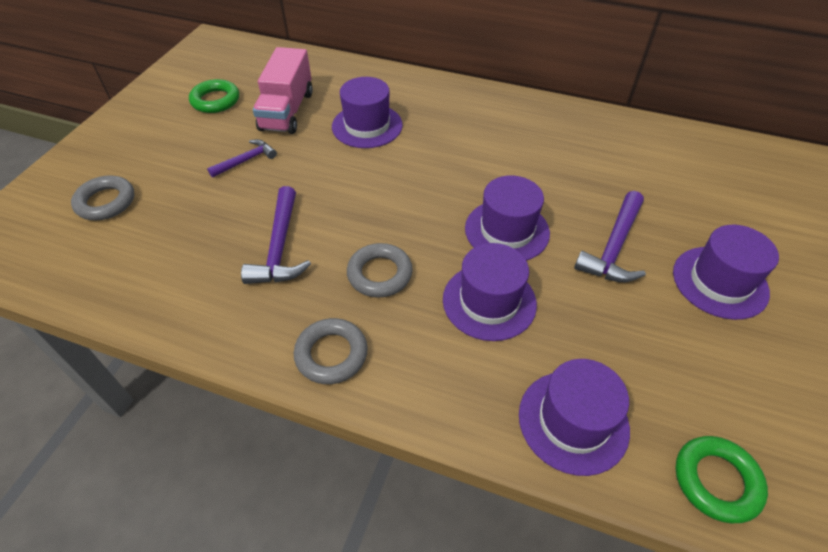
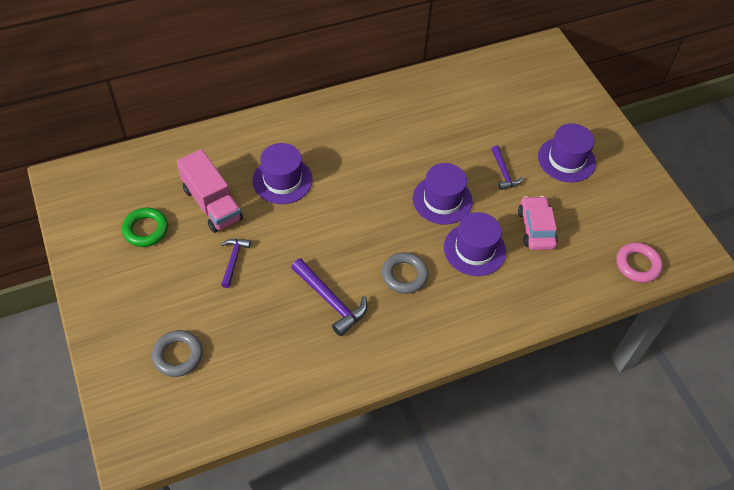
camera: 45 degrees left, 5 degrees up
(331, 354) = (430, 336): grey ring -> none
(573, 421) = (565, 282): purple hat -> none
(595, 330) = (536, 228): none -> pink car
(614, 247) = (503, 173): purple hammer -> purple hammer, size x0.63
(716, 481) = (637, 265): green ring -> pink ring

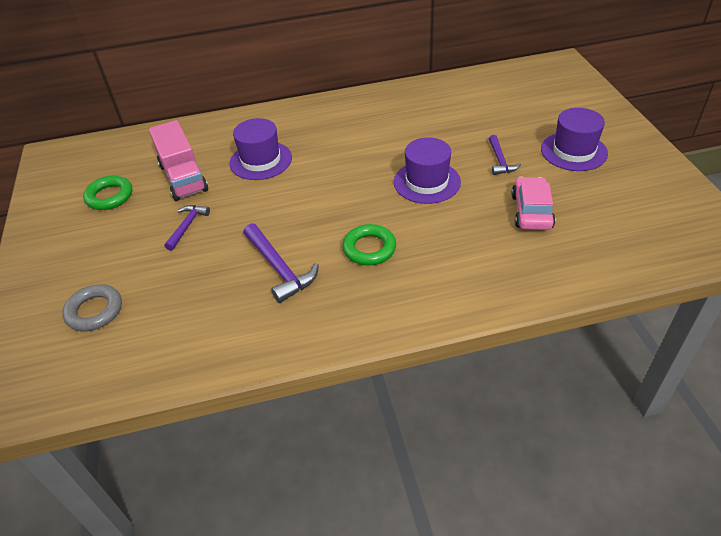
camera: 15 degrees right, 10 degrees down
(404, 275) = (369, 248): grey ring -> green ring
(474, 249) = (455, 228): purple hat -> none
(637, 265) = (656, 252): pink ring -> none

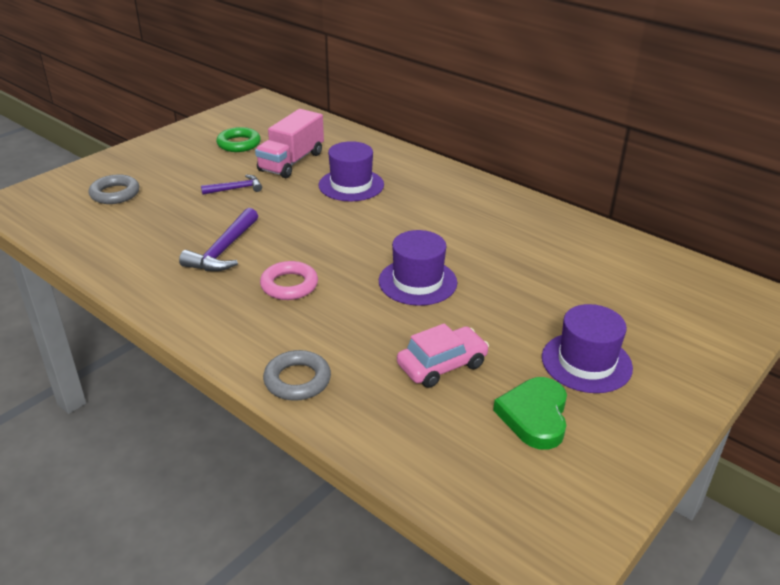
camera: 50 degrees right, 10 degrees down
(369, 248) = (289, 285): green ring -> pink ring
(495, 289) = (297, 380): none -> grey ring
(500, 161) = (505, 315): purple hammer -> none
(610, 195) = (534, 416): none -> green heart

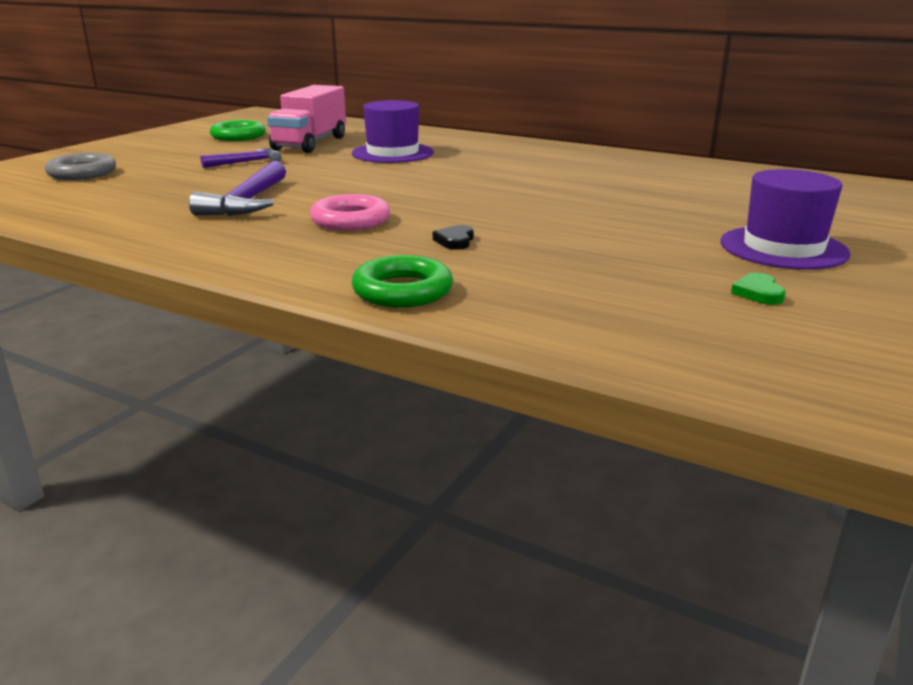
camera: 10 degrees left, 10 degrees down
(297, 380) = (402, 290): grey ring -> green ring
(353, 322) = (455, 241): none -> black heart
(417, 282) = (519, 207): purple hat -> none
(442, 365) = (599, 263): pink car -> none
(534, 416) = (758, 293): green heart -> green heart, size x0.46

